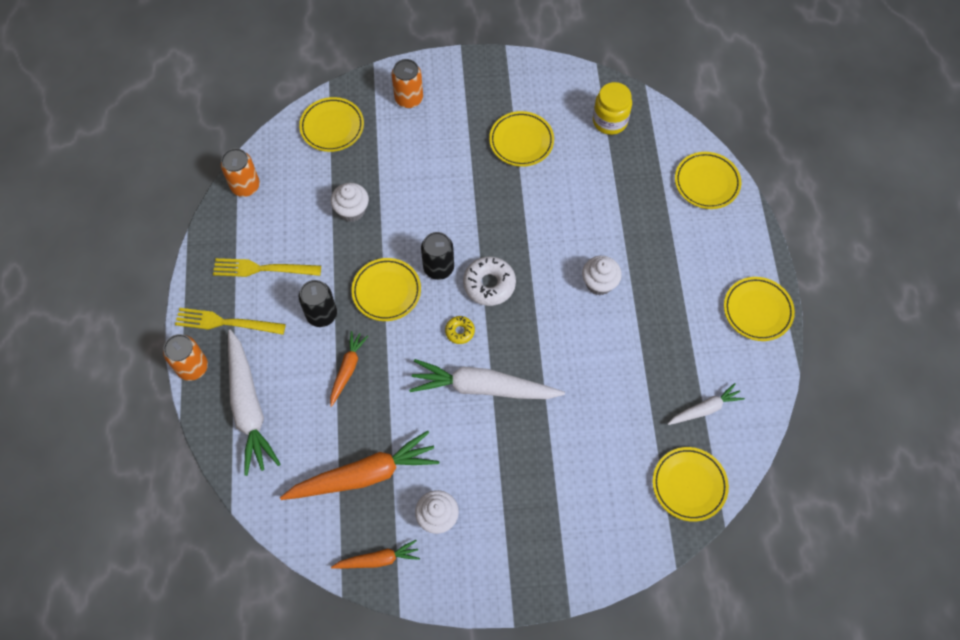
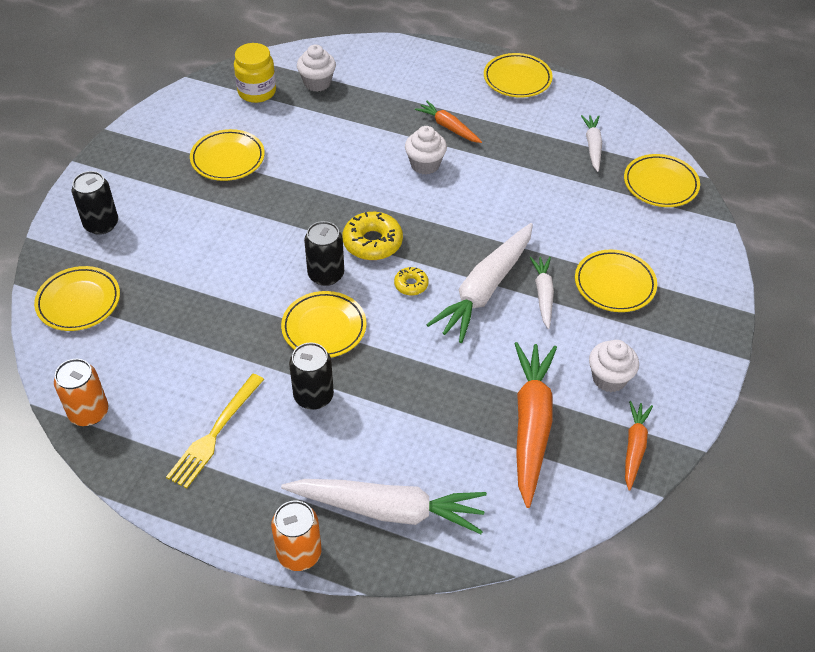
camera: 65 degrees left, 15 degrees down
(226, 322) = (261, 496): yellow fork -> none
(347, 369) = (397, 396): orange carrot -> orange carrot (448, 127)
(352, 210) = (202, 322): white cupcake -> white cupcake (317, 83)
(409, 99) = (101, 224): orange can -> black can
(489, 284) = (372, 242): white donut -> yellow donut
(501, 434) = (543, 295): none -> white carrot
(706, 182) = (371, 59): yellow plate -> yellow plate (614, 284)

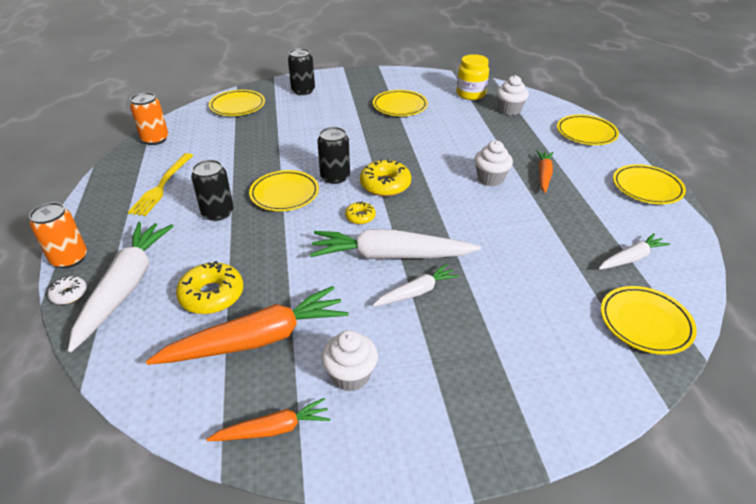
camera: 60 degrees right, 10 degrees down
(215, 433) = (162, 186): yellow fork -> yellow fork turned 75 degrees counterclockwise
(365, 563) = (69, 294): none -> white donut
(388, 510) = (126, 287): white carrot -> white carrot turned 150 degrees counterclockwise
(449, 441) = (212, 295): none -> yellow donut
(614, 284) = (474, 336): yellow plate -> yellow plate (586, 133)

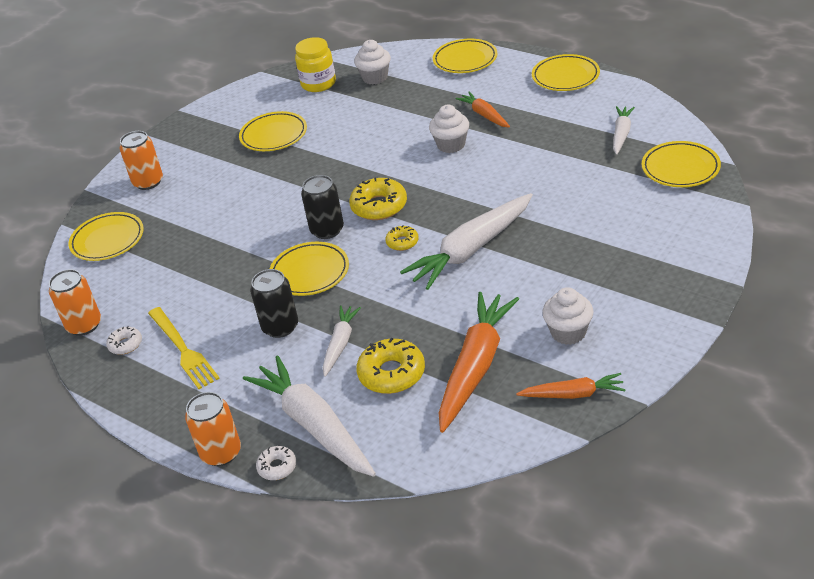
camera: 40 degrees left, 0 degrees up
(149, 162) = (125, 344): none -> white donut
(273, 429) = (573, 394): orange carrot -> orange carrot turned 60 degrees clockwise
(303, 91) = (148, 182): black can -> orange can
(416, 292) = (527, 257): white carrot -> white carrot (340, 344)

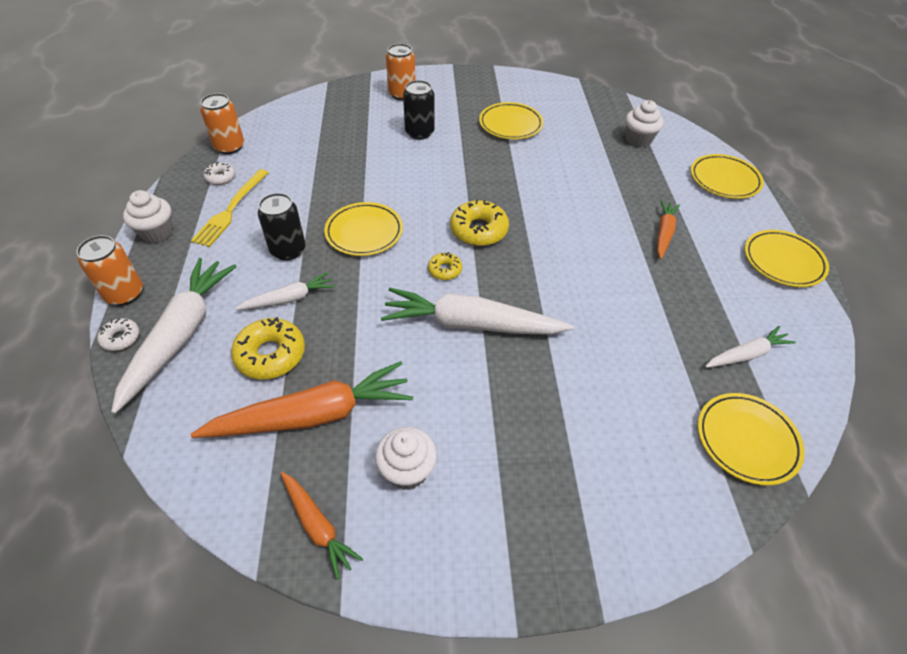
camera: 45 degrees right, 10 degrees up
(107, 240) = (325, 110): yellow plate -> none
(318, 84) = (596, 114): yellow jar -> none
(327, 230) = (423, 215): black can -> black can (419, 132)
(451, 145) = (600, 233): white cupcake -> white cupcake (157, 233)

